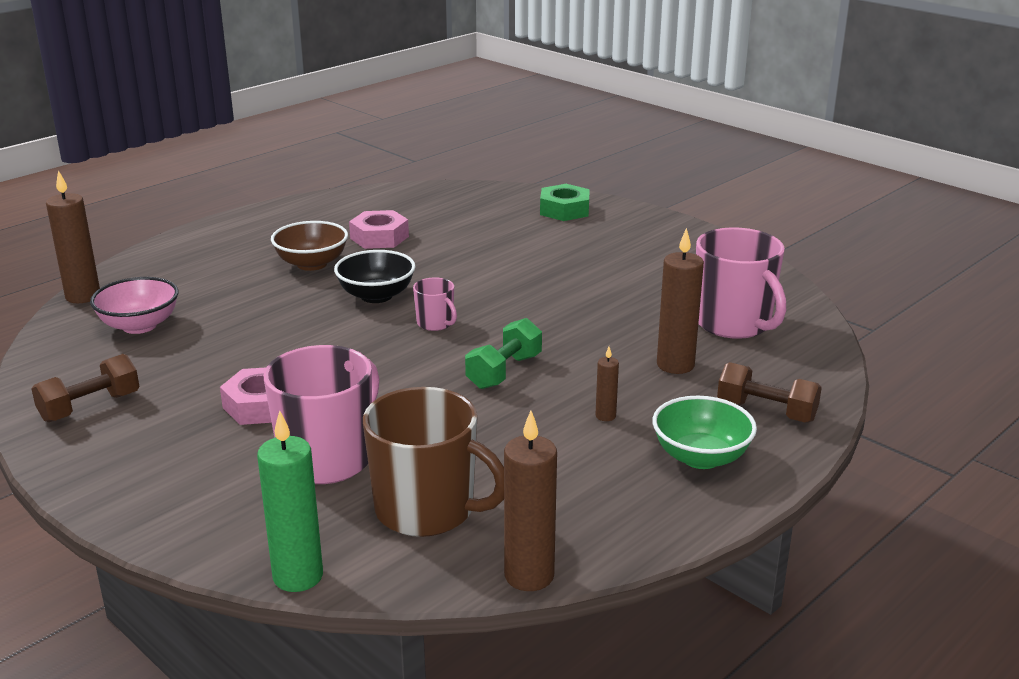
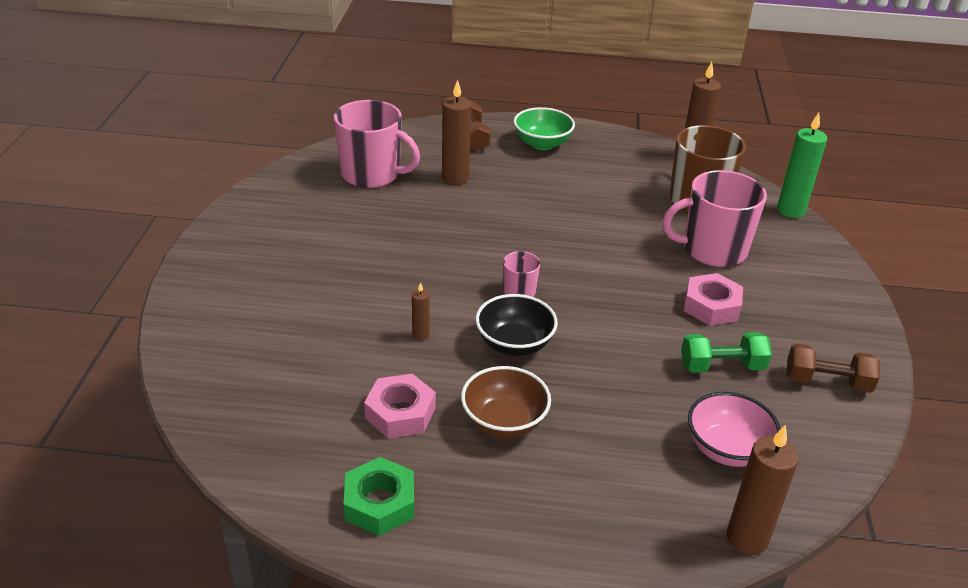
camera: 130 degrees left, 10 degrees up
(504, 371) = (543, 233): green dumbbell -> green dumbbell (722, 366)
(564, 210) = (216, 325): green nut -> green nut (380, 503)
(605, 416) = (543, 181): brown candle -> brown candle (420, 335)
(734, 323) = (372, 174): pink mug -> pink mug turned 90 degrees clockwise

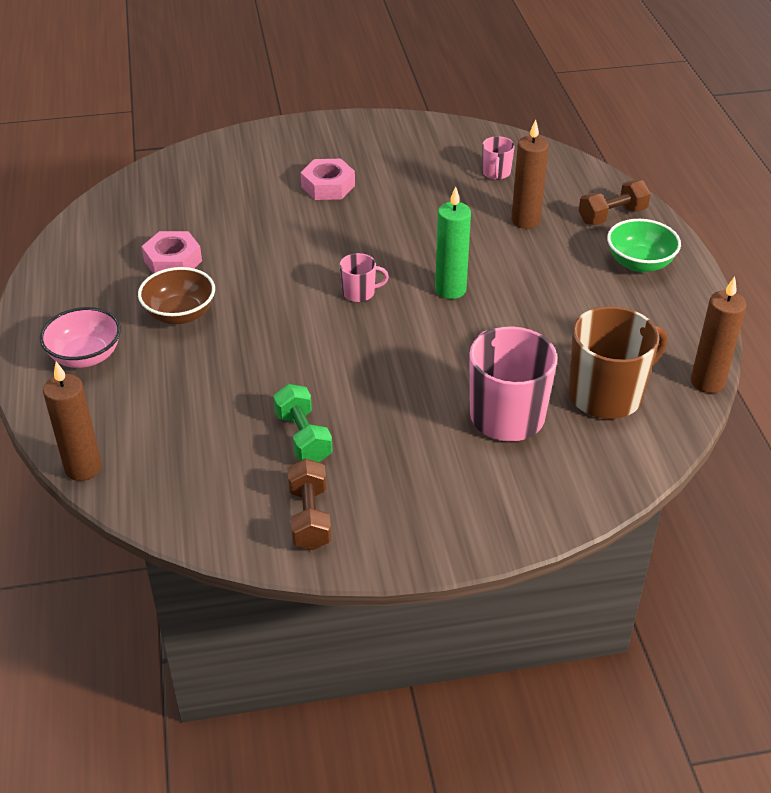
camera: 75 degrees right, 5 degrees up
(372, 174) = (496, 173): pink mug -> pink mug, size x0.48
(380, 503) = (78, 272): green nut -> none
(420, 335) = (271, 251): brown candle -> none
(514, 344) = (280, 303): black bowl -> none
(711, 306) = (399, 422): pink nut -> pink nut (328, 186)
(727, 449) = (187, 449): pink bowl -> pink bowl (85, 356)
(790, 210) = (637, 478): green candle -> green candle (450, 290)

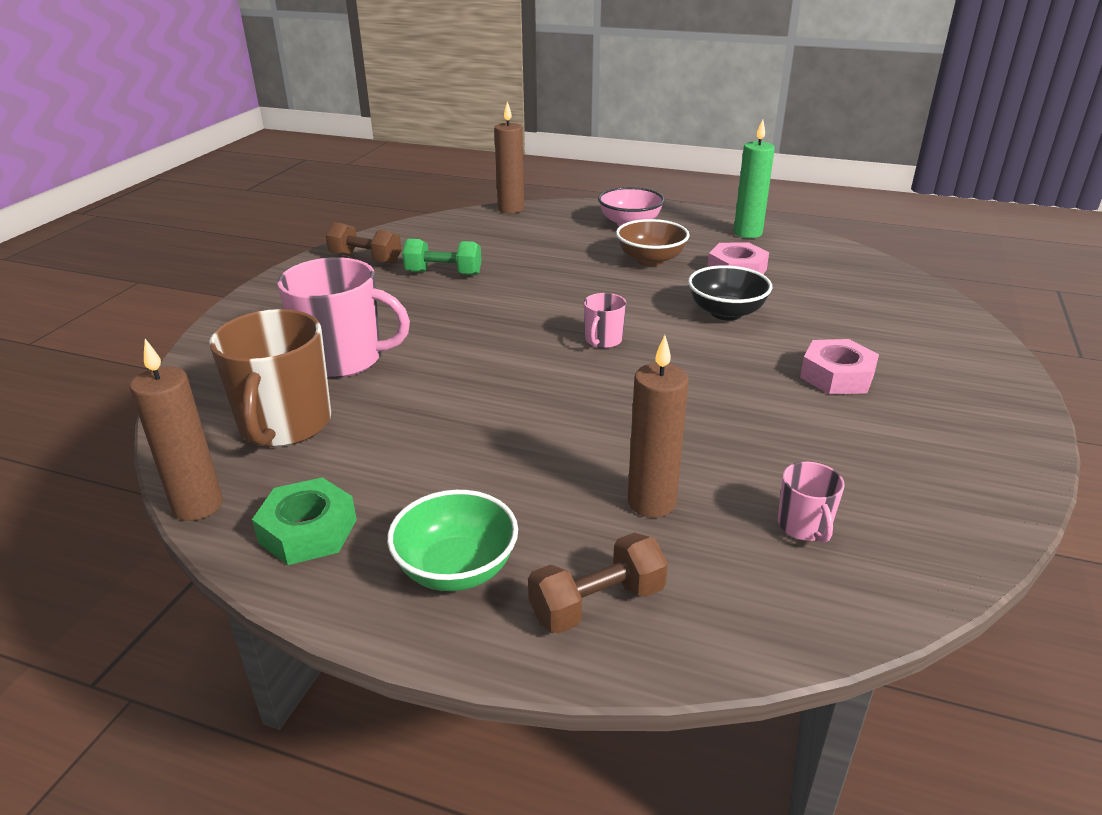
camera: 120 degrees right, 10 degrees down
(264, 248) = (726, 312): none -> black bowl
(450, 290) = (556, 392): green candle -> green candle (747, 233)
(496, 173) = (804, 526): pink mug -> pink mug turned 135 degrees counterclockwise
(612, 216) = (597, 603): brown dumbbell -> brown dumbbell turned 60 degrees clockwise
(674, 326) = (308, 531): none -> green nut

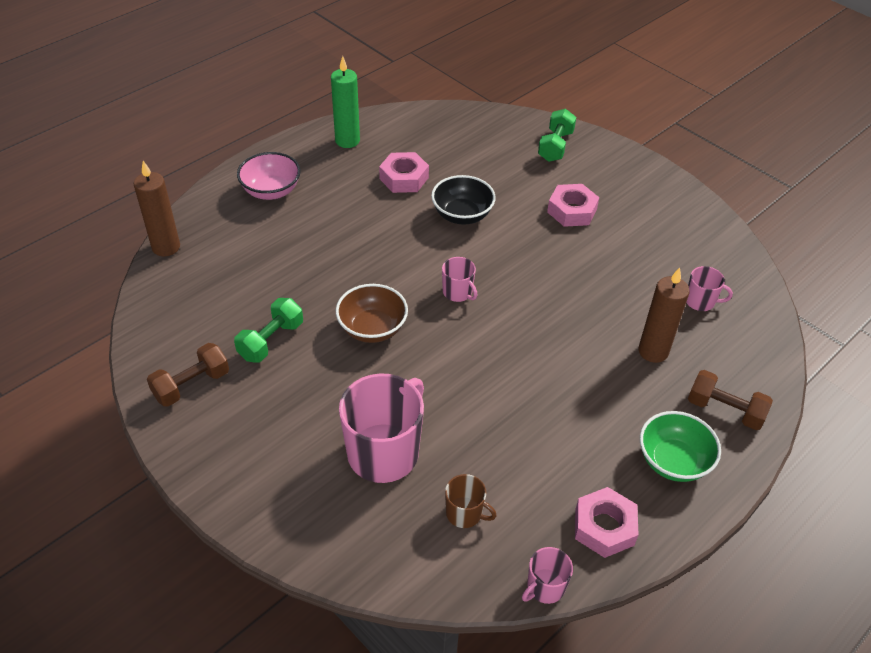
camera: 65 degrees left, 15 degrees up
(198, 505) = (545, 587): brown candle -> pink mug
(285, 425) = (465, 513): brown mug -> brown mug, size x0.48
(308, 531) = (604, 527): green nut -> pink nut
(597, 603) = (725, 410): brown dumbbell -> brown dumbbell turned 60 degrees counterclockwise
(650, 260) = (350, 211): brown bowl -> brown bowl (372, 328)
(937, 336) = (555, 146): none -> green dumbbell

